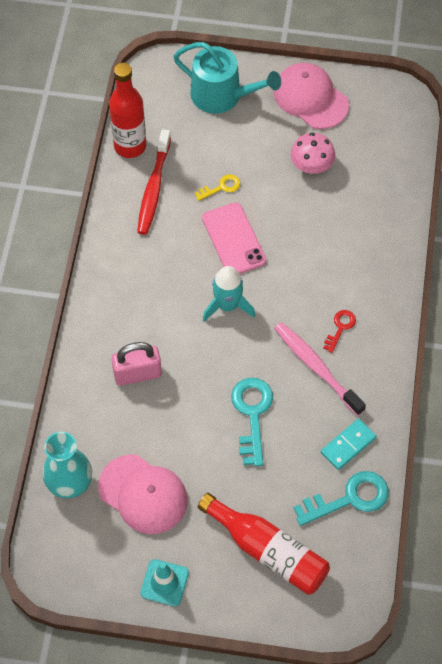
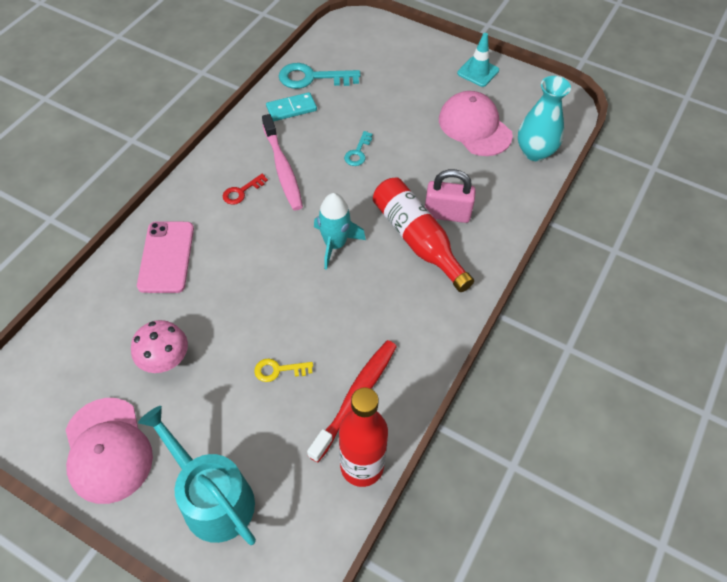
camera: 160 degrees left, 5 degrees down
(233, 239) = (295, 306): pink phone -> pink phone (166, 257)
(252, 414) = (358, 152): turquoise key -> turquoise key, size x0.54
(268, 551) = (391, 67): red bottle -> red bottle (417, 240)

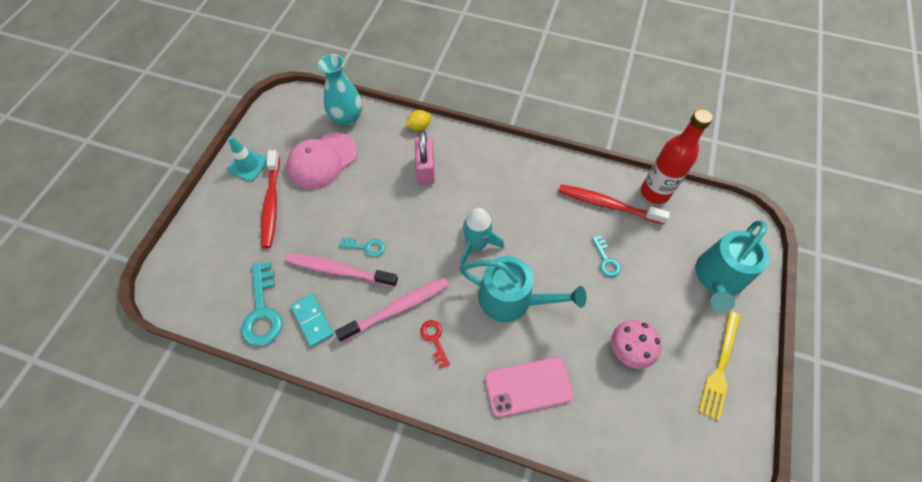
camera: 100 degrees left, 5 degrees up
(107, 450) = (720, 367): pink cap -> yellow fork
(241, 192) = (434, 339): red key -> red key turned 150 degrees counterclockwise
(260, 263) = (512, 299): none -> turquoise watering can
(278, 370) = (606, 260): yellow key -> turquoise key
(337, 130) = (339, 270): none -> pink toothbrush
(417, 240) = (457, 186): red bottle -> none
(427, 87) = (272, 203): none -> red toothbrush
(514, 217) = (419, 127): none -> yellow lemon

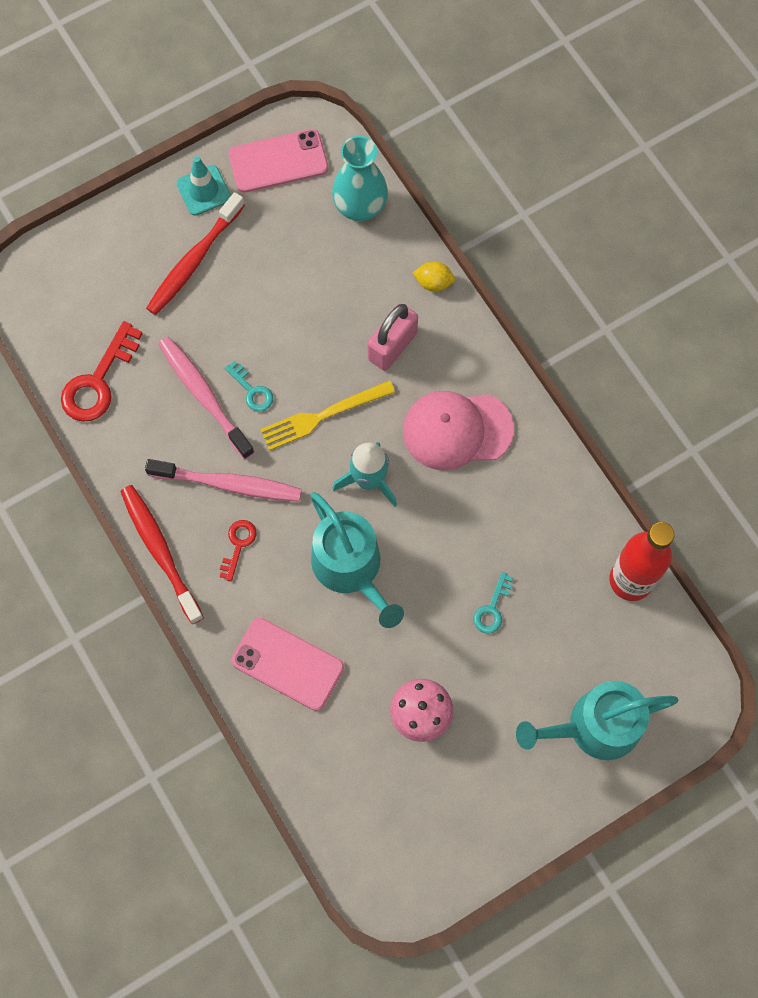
camera: 40 degrees right, 10 degrees up
(262, 311) = (98, 381): turquoise key -> red key
(281, 125) = (278, 161): none -> pink phone
(312, 320) = (137, 430): turquoise domino -> none
(322, 161) = (287, 246): pink cap -> pink cap (457, 430)
(607, 205) = (559, 550): red toothbrush -> red toothbrush (160, 551)
(720, 367) = (496, 807): yellow fork -> yellow fork (323, 415)

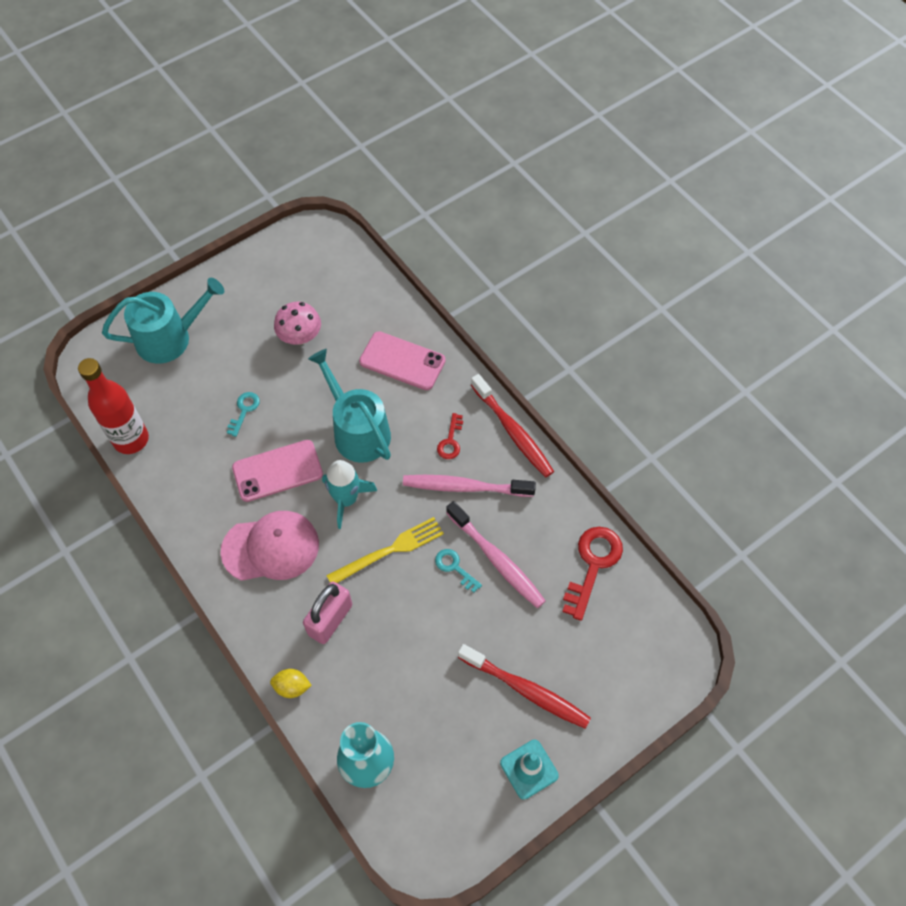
camera: 175 degrees right, 10 degrees down
(194, 261) = (526, 690): red toothbrush -> red toothbrush turned 90 degrees clockwise
(278, 161) = (456, 811): pink phone -> pink phone (277, 471)

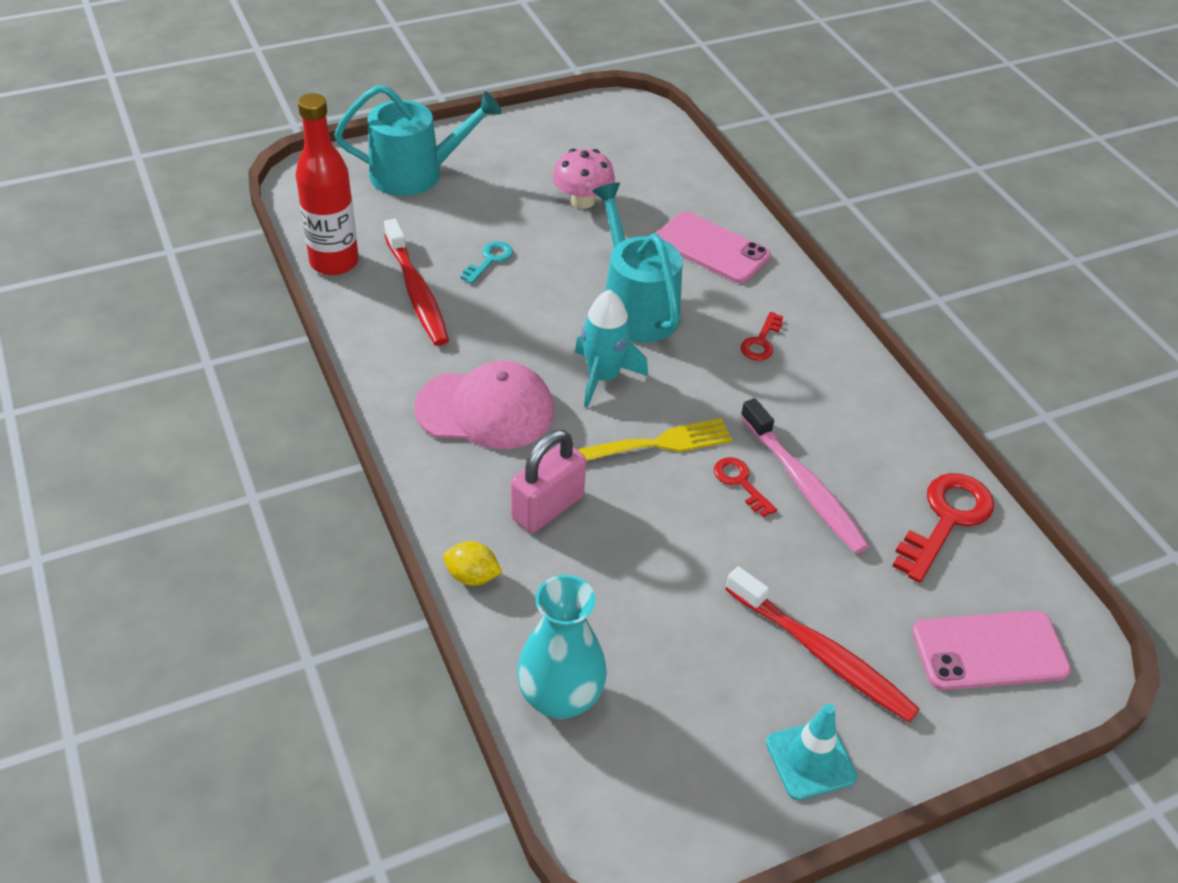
camera: 10 degrees right, 15 degrees down
(277, 471) = (517, 329): pink phone -> pink phone (989, 651)
(454, 567) = (740, 483): turquoise key -> red key
(465, 487) = (772, 395): pink toothbrush -> none
(513, 431) = (850, 347): red toothbrush -> red toothbrush (417, 292)

